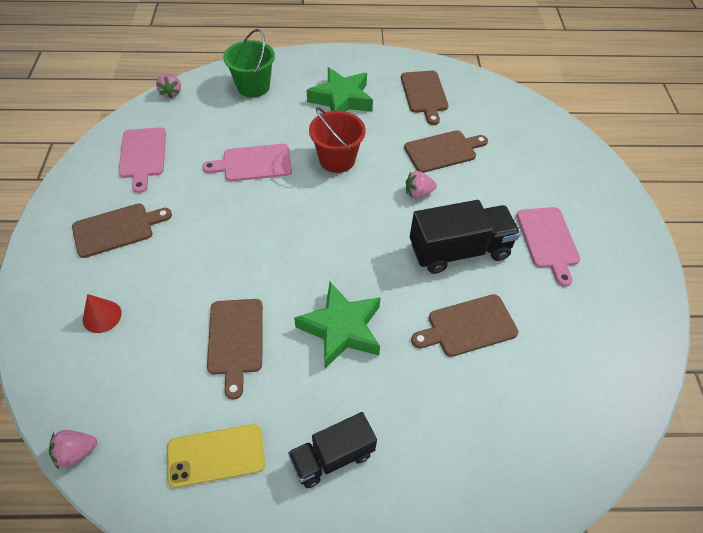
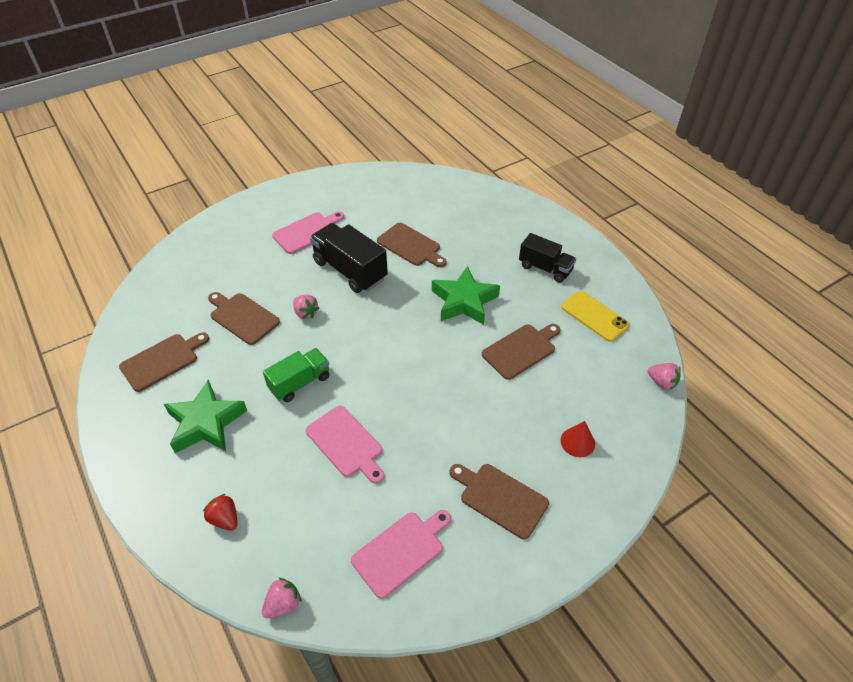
camera: 120 degrees left, 5 degrees down
(253, 86) = (225, 519): green bucket -> red strawberry
(337, 160) = (300, 383): red bucket -> green truck

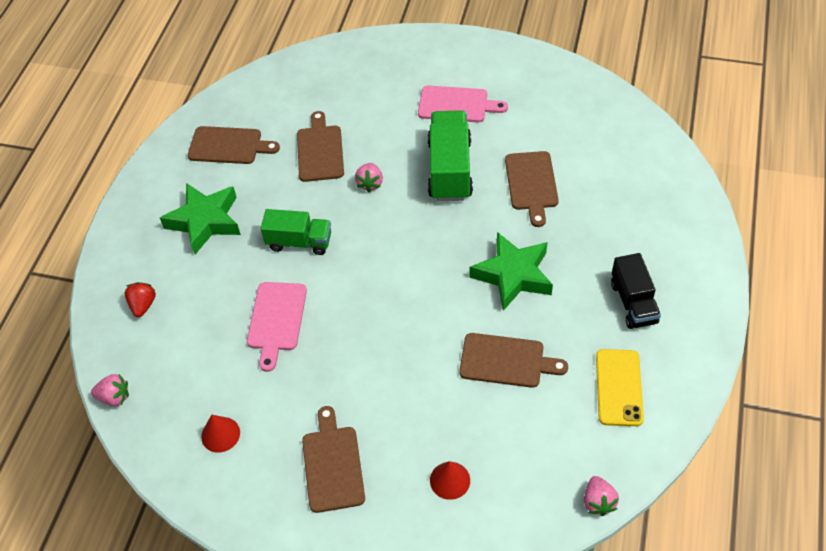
camera: 50 degrees right, 5 degrees up
(350, 270) = (450, 170): black truck -> green truck
(401, 551) = (220, 434): pink cutting board -> red cone

